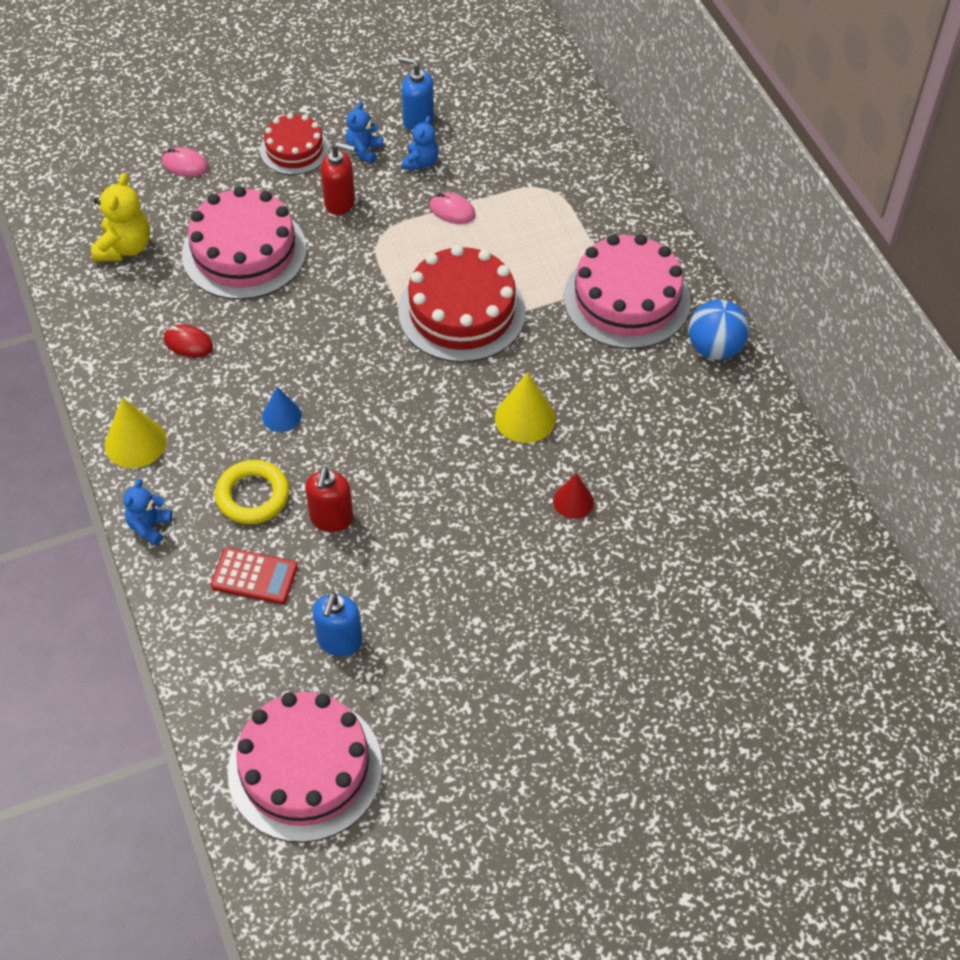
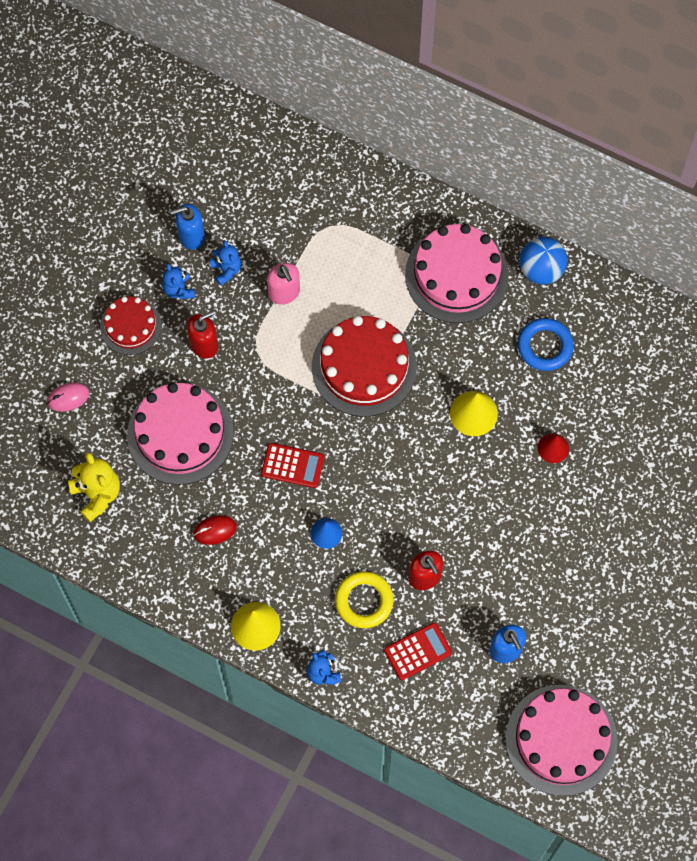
camera: 40 degrees left, 15 degrees up
(312, 342) = (292, 466): none -> red calculator
(452, 210) = (284, 293): pink mouse -> pink soap dispenser
(654, 412) = (545, 346): none -> blue ring

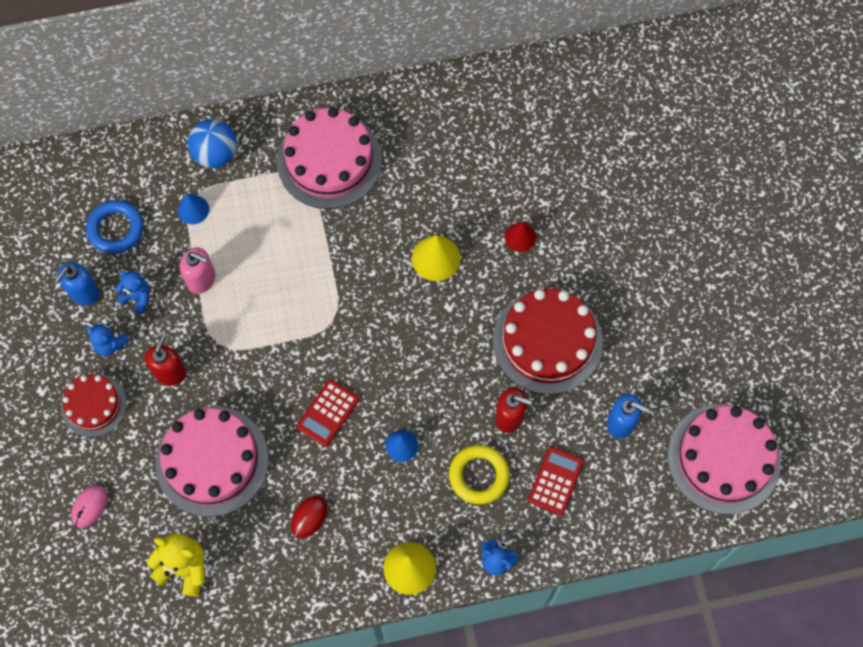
camera: 40 degrees left, 0 degrees up
(292, 466) = (328, 413): red calculator -> red calculator turned 150 degrees clockwise
(322, 234) = (193, 209): none -> blue cone
(364, 367) = (317, 289): red cake -> red cake (547, 341)
(541, 270) = (392, 107): blue ball -> blue ball (215, 154)
(545, 346) = (446, 164): blue ring -> blue ring (116, 229)

